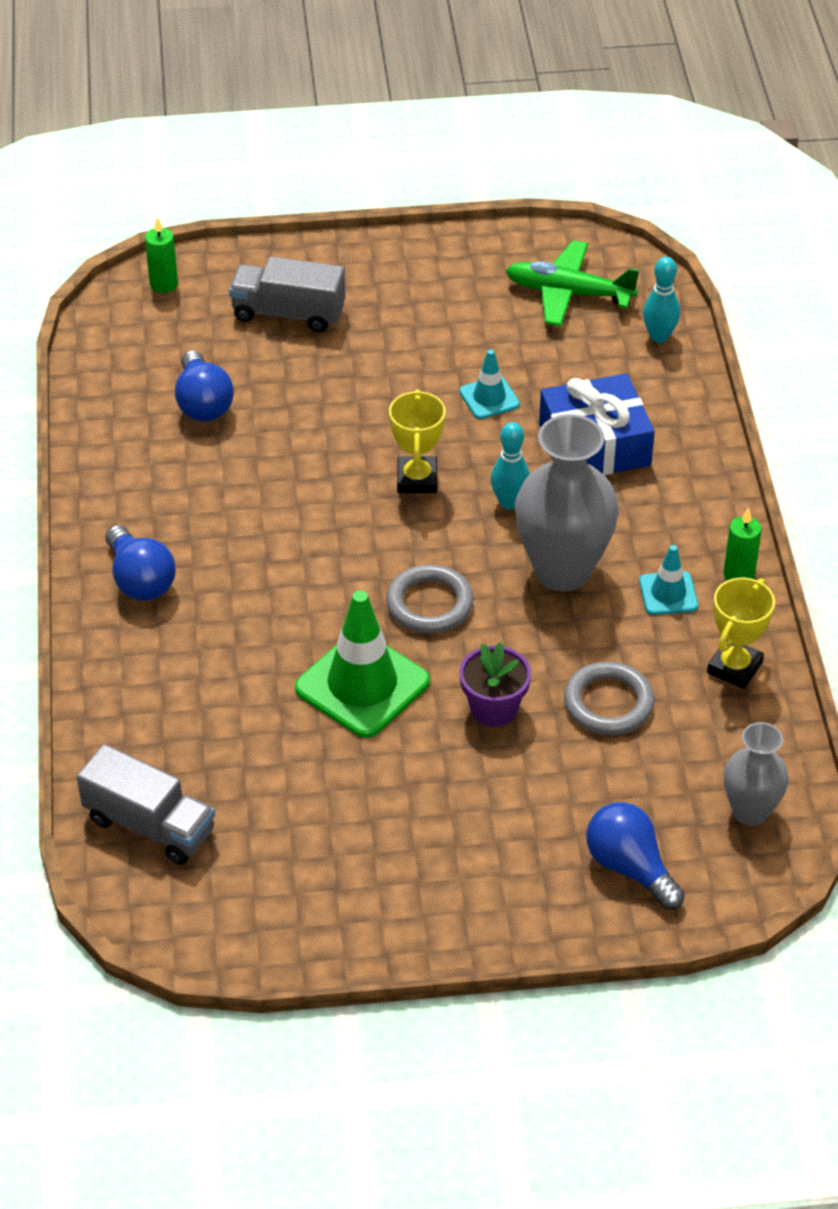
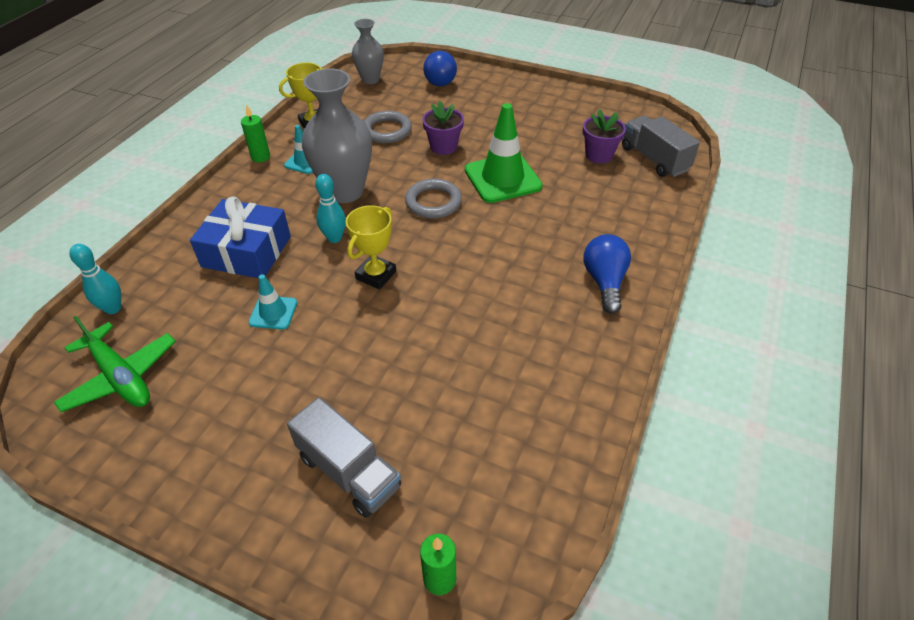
camera: 150 degrees left, 0 degrees up
(203, 403) = (484, 406): blue light bulb -> none
(242, 796) = (599, 155): none -> purple flower pot

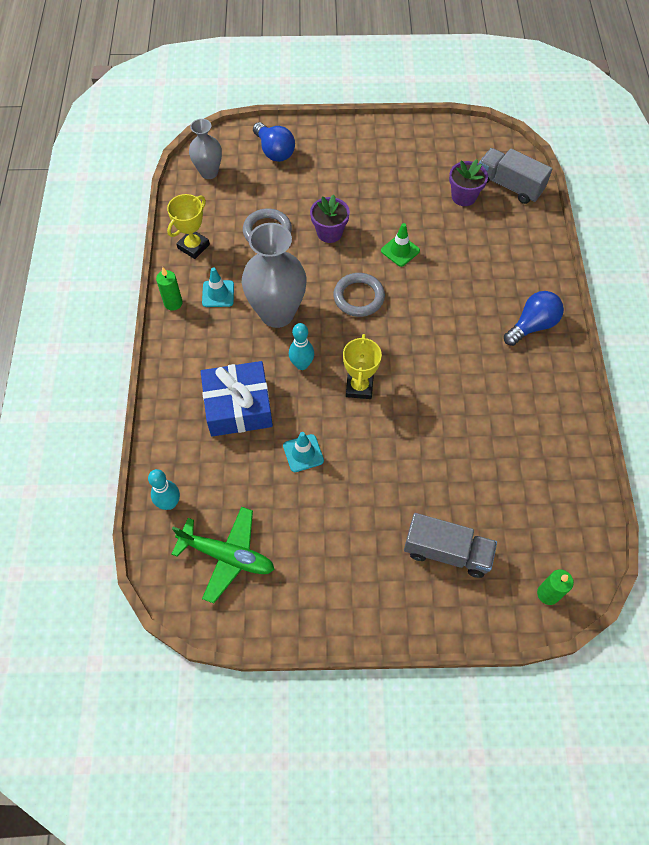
camera: 25 degrees left, 15 degrees up
(502, 178) = (400, 251): green traffic cone -> green traffic cone, size x0.52
(604, 282) = (532, 325): blue light bulb -> blue light bulb turned 75 degrees clockwise

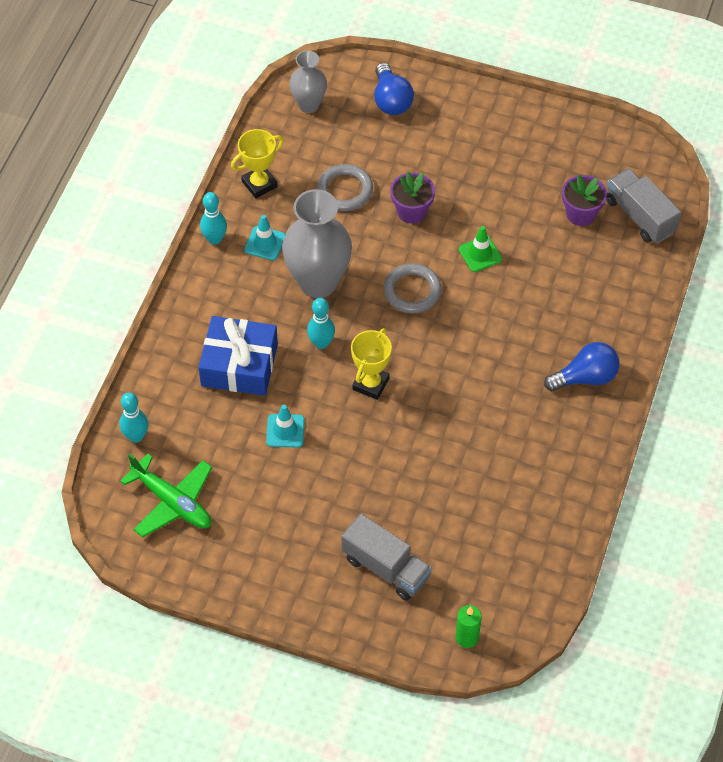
camera: 20 degrees right, 5 degrees down
(173, 303) = (214, 239): green candle -> turquoise bowling pin

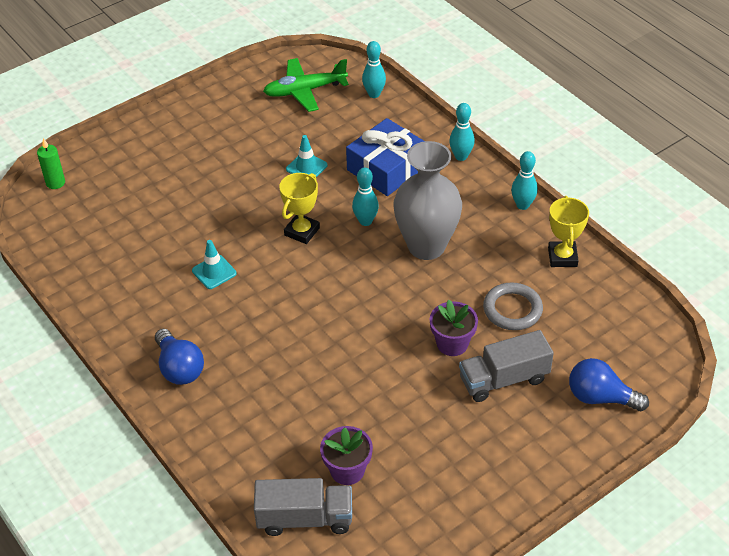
camera: 125 degrees right, 10 degrees down
(181, 315) = (461, 156): none -> turquoise bowling pin
(265, 243) = (494, 232): turquoise traffic cone -> turquoise traffic cone (214, 272)
(308, 105) = (636, 333): grey vase -> none
(370, 384) = (302, 231): yellow trophy -> yellow trophy turned 60 degrees clockwise
(386, 568) = (148, 168): grey truck -> grey truck (503, 379)
(412, 291) = (367, 300): grey ring -> none
(480, 254) = (366, 367): green traffic cone -> none
(585, 377) = (179, 368): blue light bulb -> blue light bulb turned 45 degrees counterclockwise

